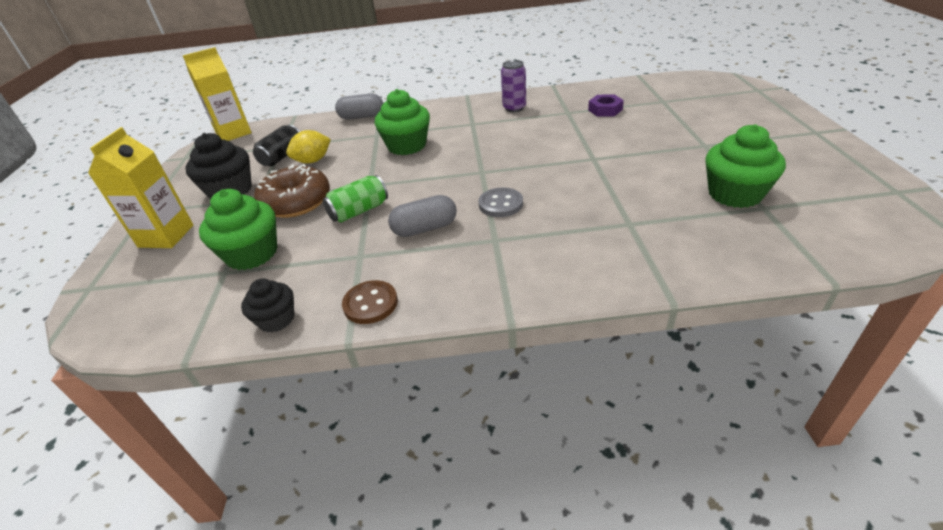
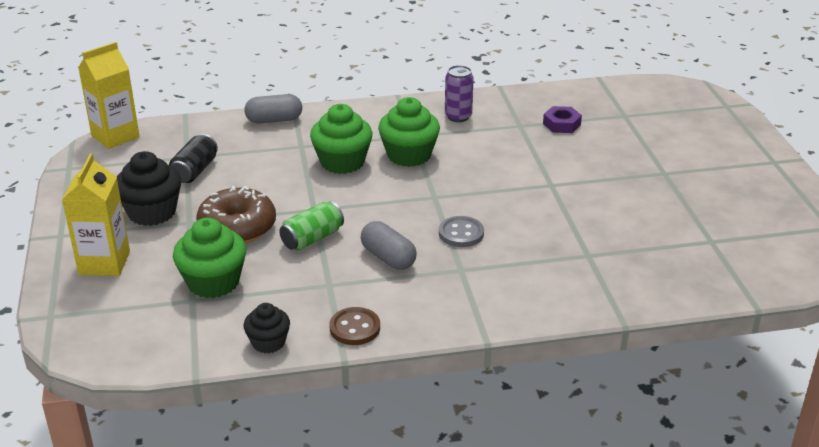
camera: 10 degrees left, 5 degrees down
(313, 161) = (236, 178): yellow lemon -> none
(425, 228) = (388, 258): grey capsule -> grey capsule turned 75 degrees clockwise
(734, 194) = (687, 227): green cupcake -> green cupcake (409, 155)

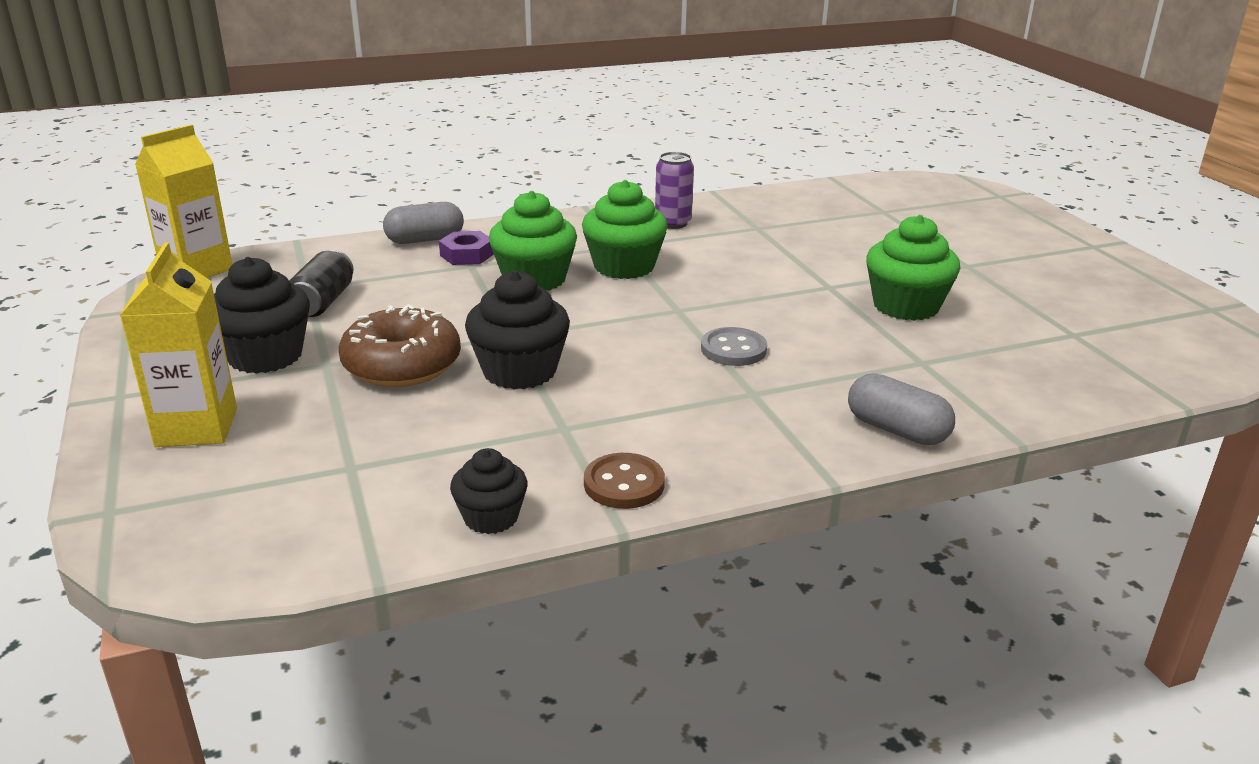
camera: 10 degrees left, 5 degrees down
(213, 282) = (380, 439): green cupcake -> green cupcake (905, 306)
(312, 238) = (519, 371): green can -> black cupcake
(388, 258) = (641, 387): grey capsule -> grey capsule (896, 430)
(561, 124) = (809, 223): purple nut -> purple nut (467, 255)

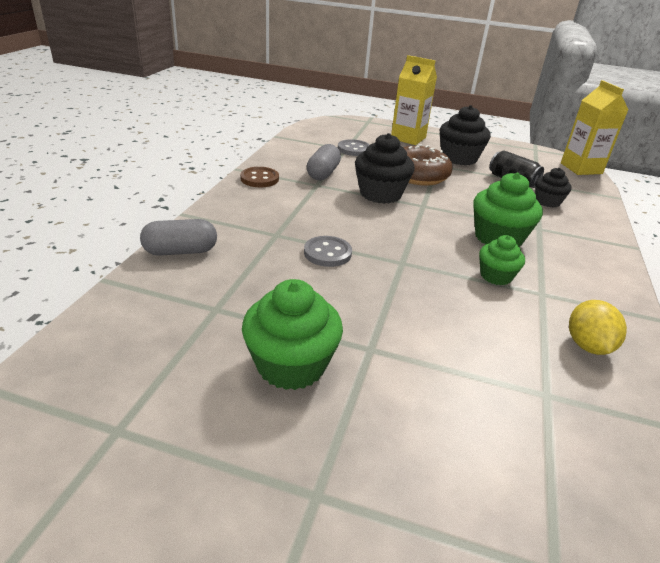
camera: 125 degrees right, 5 degrees up
(345, 457) = (354, 149): none -> grey button
(425, 240) = (599, 229): grey capsule -> grey capsule (323, 173)
(467, 255) = (560, 233): purple nut -> none
(491, 517) = (279, 155): black cupcake -> black cupcake (547, 202)
(624, 266) = (496, 276): green cupcake -> green cupcake, size x0.60
(673, 223) = (587, 346): purple can -> yellow lemon

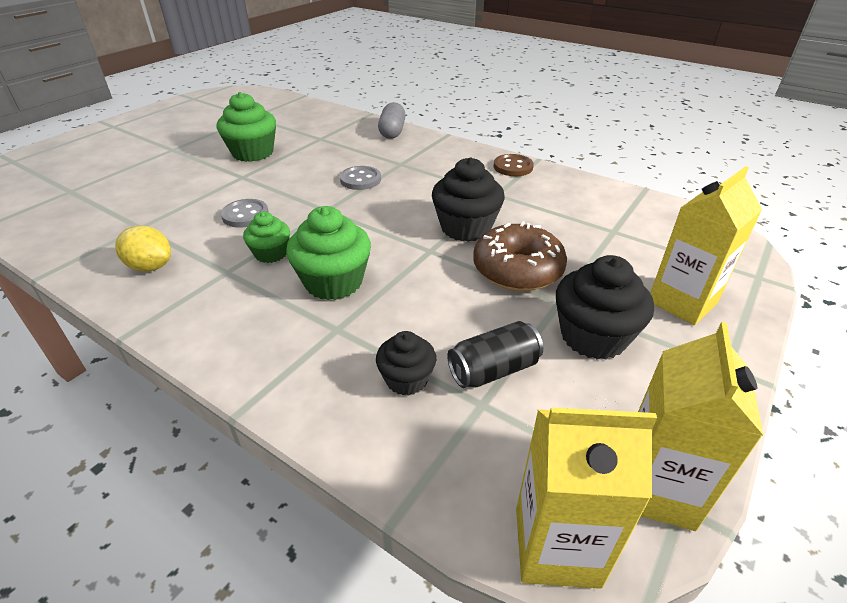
camera: 110 degrees right, 5 degrees up
(323, 173) = (526, 202): grey capsule -> none
(354, 149) = (611, 236): grey button -> grey button (245, 215)
(533, 152) = (656, 489): none -> yellow carton

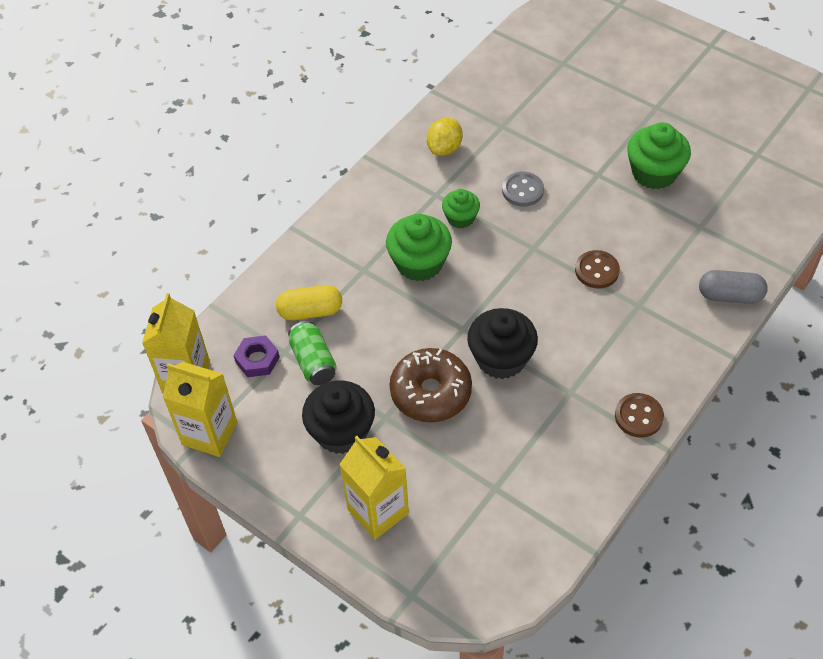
camera: 95 degrees right, 15 degrees up
(360, 180) = (597, 270): grey button -> brown button
(406, 379) = (310, 311): black cupcake -> yellow capsule
(493, 370) = (313, 362): black can -> green can
(501, 437) = (257, 359): none -> purple nut

